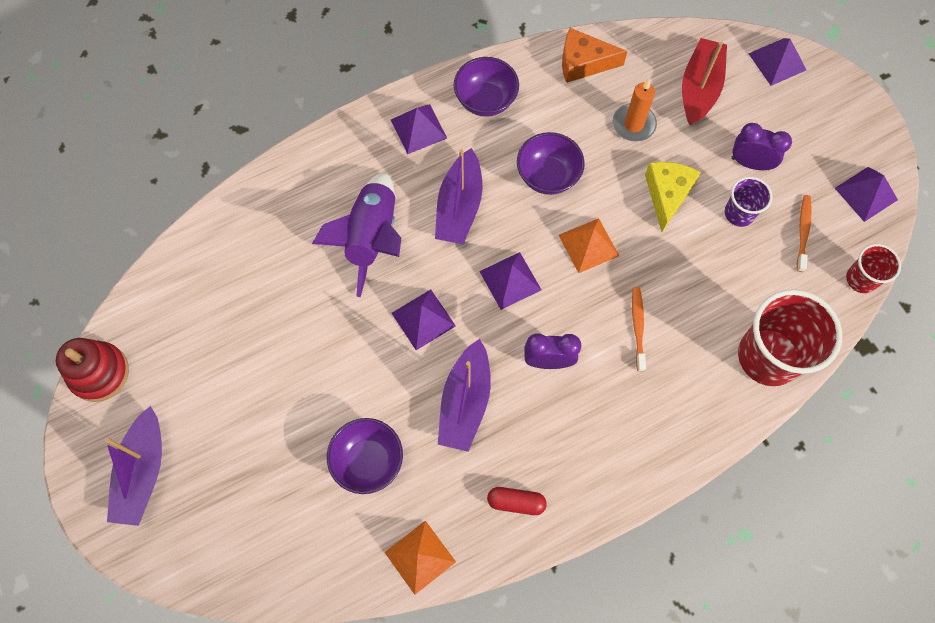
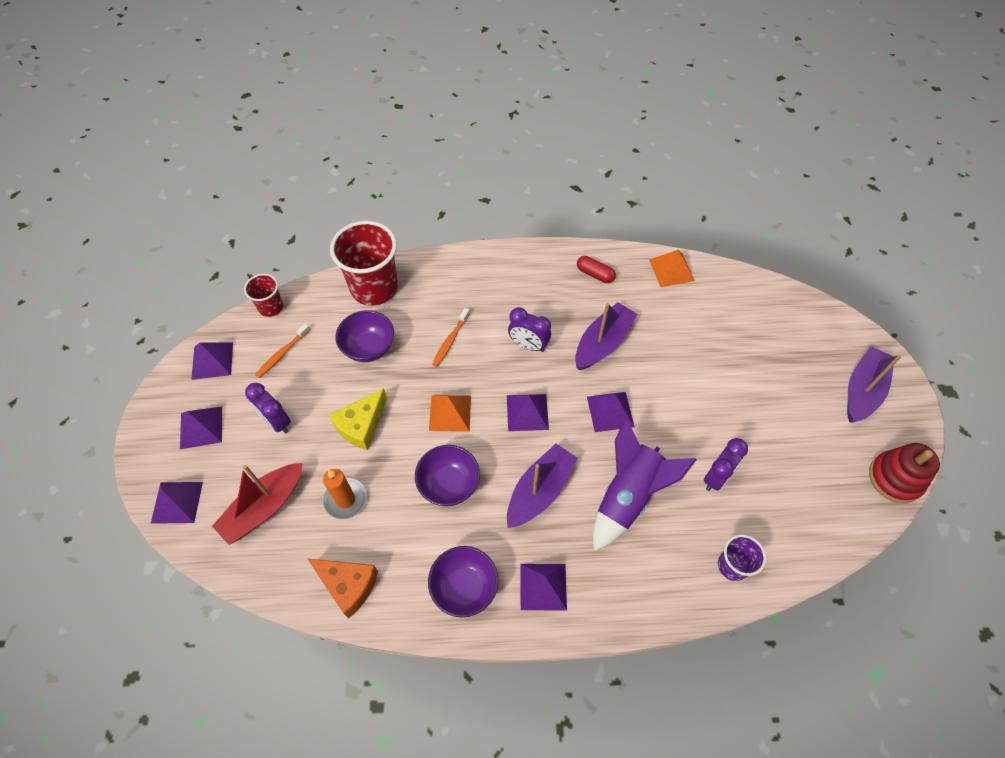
camera: 155 degrees left, 10 degrees down
(289, 294) = (716, 477): none -> purple clock
(368, 461) = (688, 334): purple bowl -> purple bowl (369, 348)
(739, 213) = (317, 387): purple cup -> purple cup (732, 566)
(815, 128) = (201, 427): none -> purple pyramid

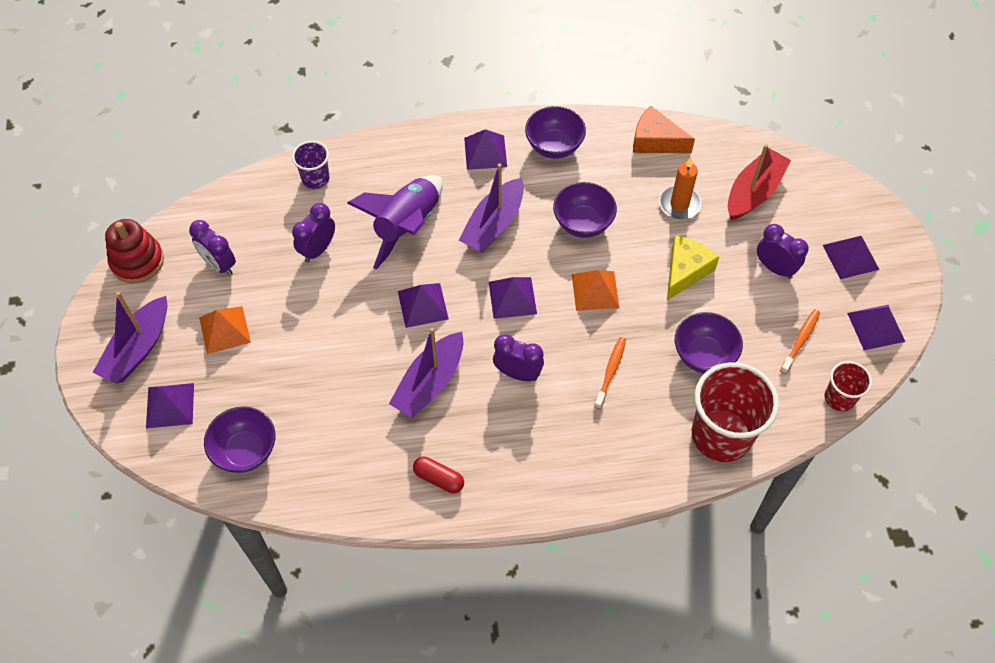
camera: 175 degrees right, 0 degrees up
(177, 502) = (838, 190): purple pyramid -> purple pyramid (170, 405)
(671, 270) = (336, 493): orange pyramid -> orange pyramid (224, 329)
(747, 303) = (245, 451): none -> purple bowl
(811, 468) = (219, 265): none -> purple clock

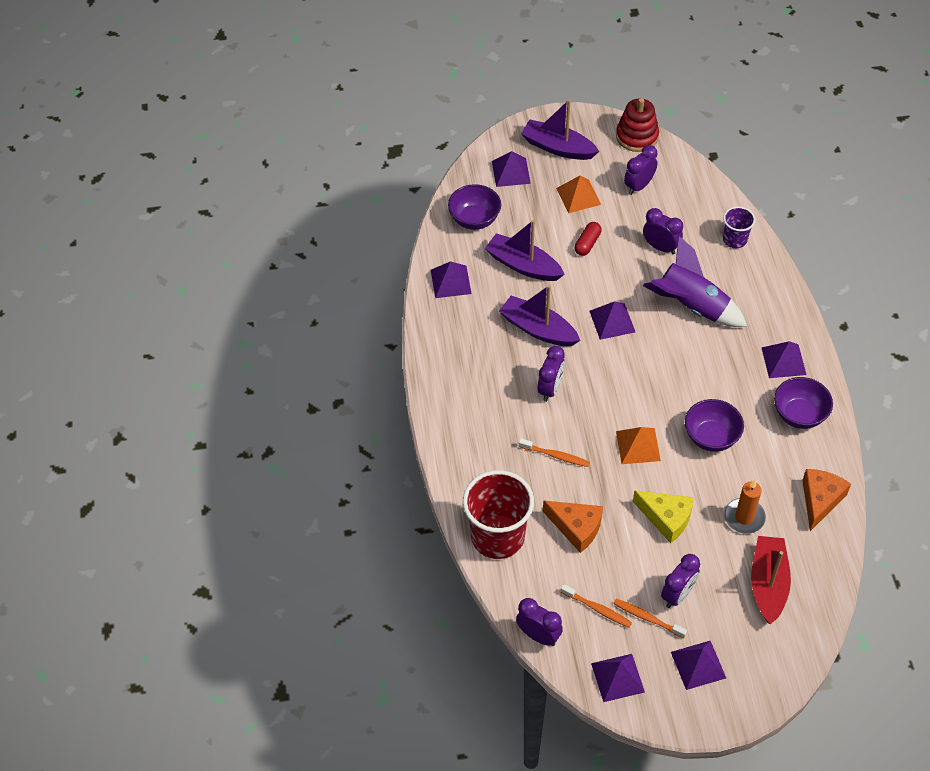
camera: 90 degrees right, 5 degrees down
(439, 478) = (454, 338): red capsule -> red capsule (587, 243)
(493, 225) = (701, 369): purple boat -> purple boat (523, 265)
(512, 297) = (625, 384): purple pyramid -> purple pyramid (450, 281)
(703, 355) = (576, 528): purple bowl -> orange cheese
(754, 192) = (768, 584): red boat -> red boat turned 120 degrees counterclockwise
(805, 296) = (647, 618): none -> orange toothbrush
(839, 398) = (538, 636): red cup -> purple clock

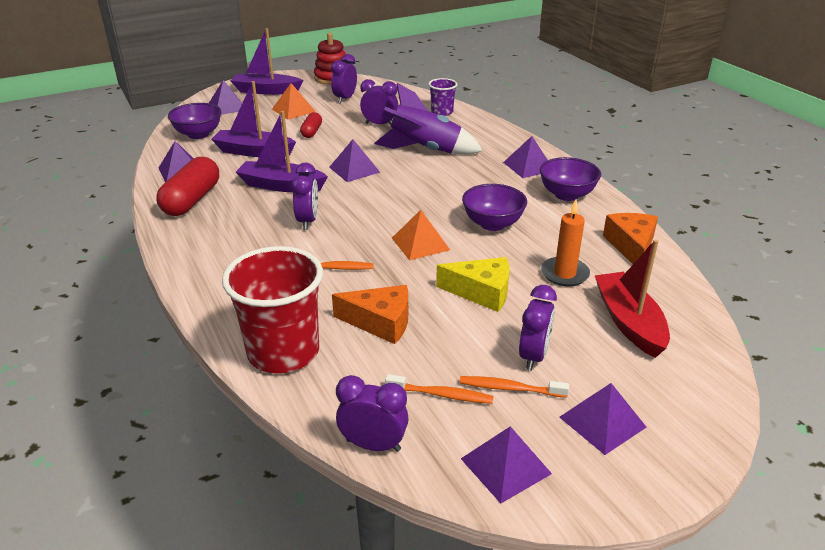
camera: 20 degrees left, 20 degrees down
(455, 330) = (192, 200): none -> red capsule

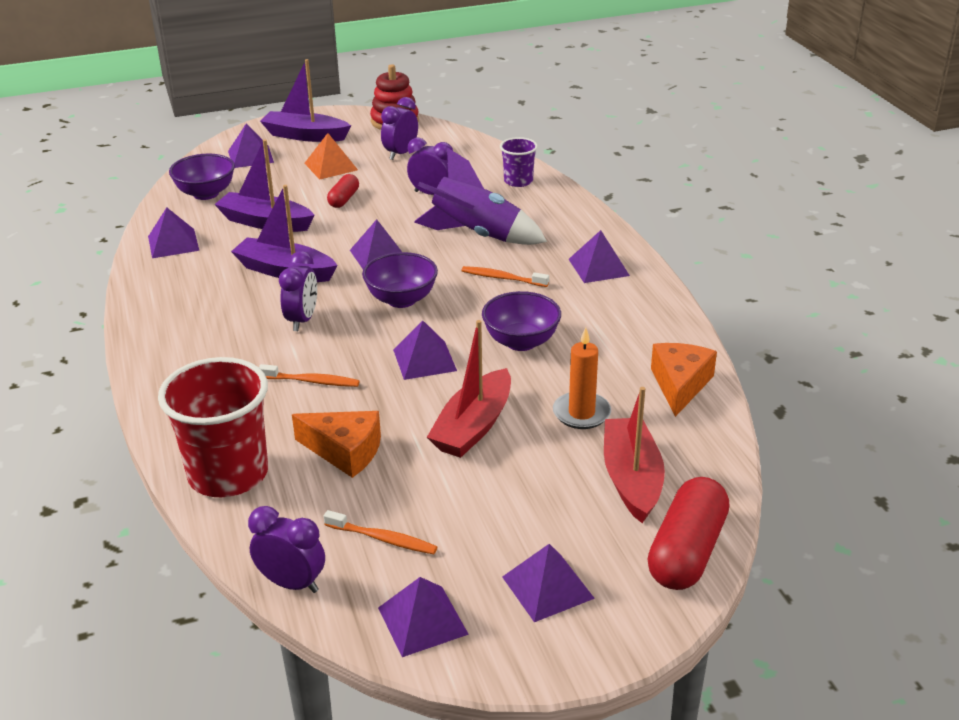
camera: 10 degrees right, 0 degrees up
(192, 200) = (176, 282): red capsule -> red capsule (687, 551)
(420, 243) = (424, 360): orange pyramid -> purple pyramid
(481, 292) = (473, 427): yellow cheese -> red boat
(510, 388) = (461, 540): orange toothbrush -> orange toothbrush (502, 278)
(533, 356) = (502, 507): purple clock -> none
(566, 195) = (630, 310): purple bowl -> purple bowl (401, 299)

